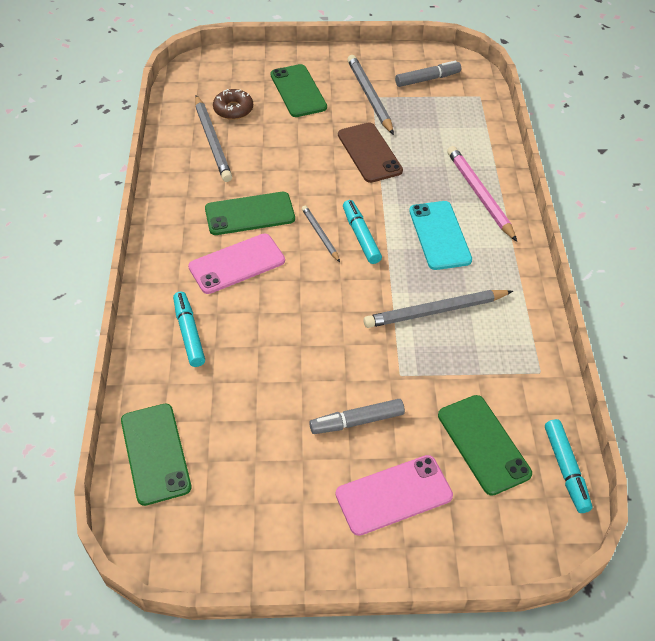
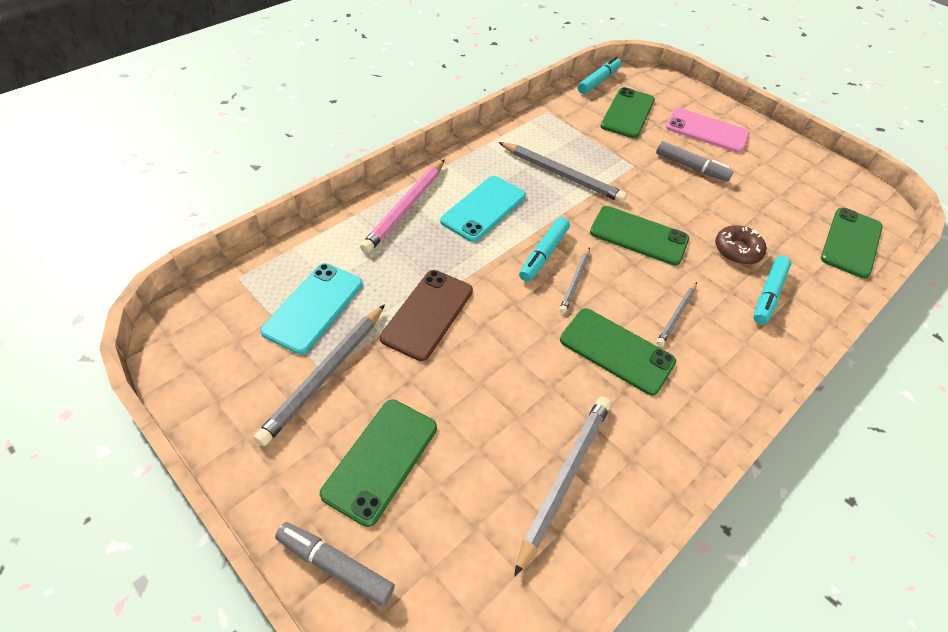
camera: 135 degrees left, 0 degrees up
(233, 109) = (488, 507): brown donut -> brown donut (737, 250)
(237, 264) = (676, 315): pink phone -> grey pencil
(321, 305) = (639, 236): none -> green phone
(424, 113) = (313, 307): none -> turquoise phone
(427, 79) = (239, 340): grey marker -> grey marker (335, 566)

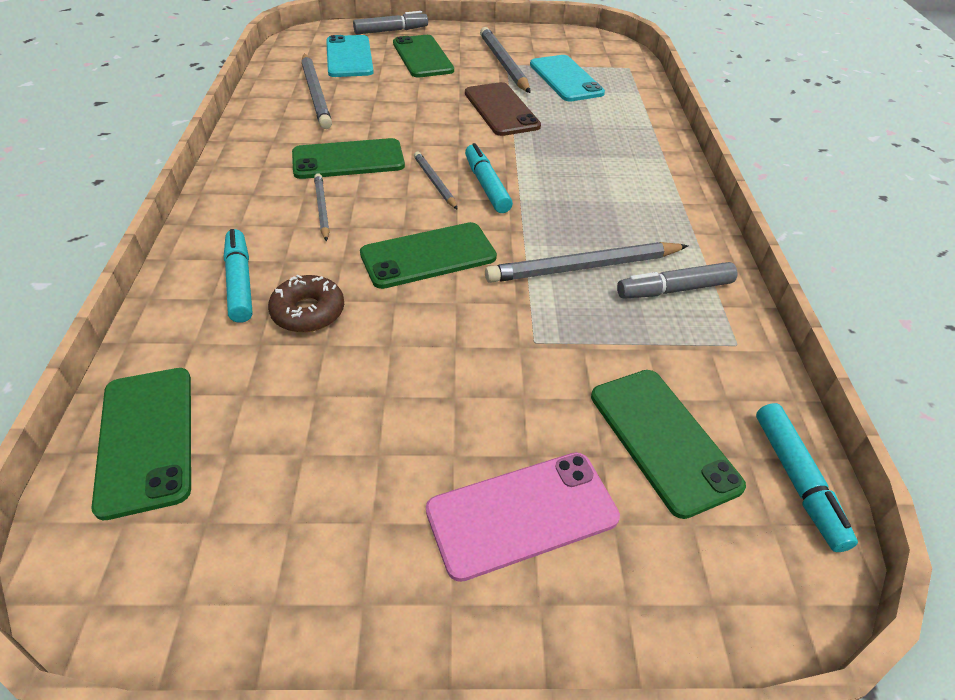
camera: 135 degrees right, 5 degrees down
(404, 208) = (635, 150): pink pencil -> none
(484, 208) = (587, 188): turquoise phone -> turquoise phone (349, 57)
(691, 167) = (468, 402): grey marker -> grey marker (674, 289)

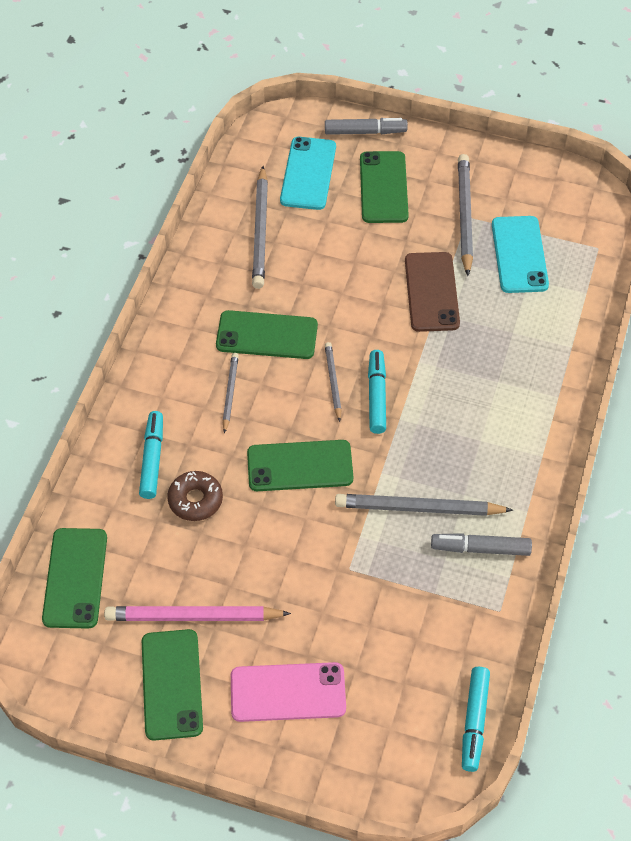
camera: 20 degrees right, 10 degrees up
(342, 446) = (193, 616): none -> pink pencil
(663, 439) = (402, 669): green phone -> green phone (172, 684)

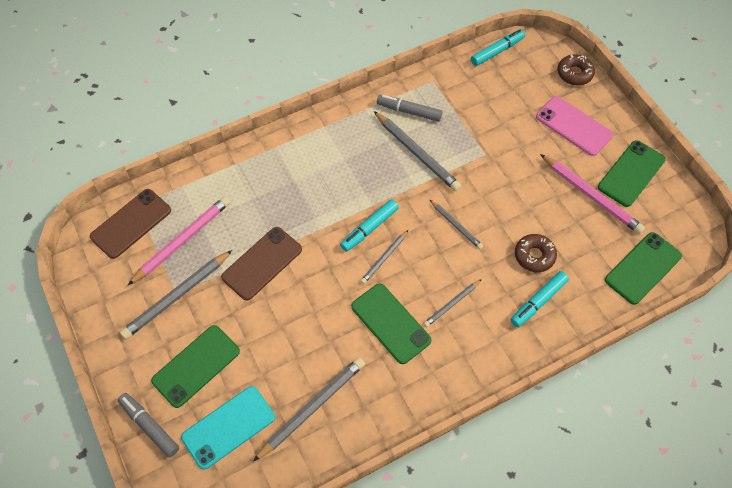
camera: 135 degrees left, 5 degrees up
(300, 466) = (456, 226): green phone -> grey pencil
(353, 774) = (574, 73): none -> brown donut
(480, 549) = (409, 111): grey marker -> grey marker turned 150 degrees clockwise
(519, 254) = (183, 241): turquoise phone -> pink pencil
(580, 232) = (131, 223): none -> brown phone

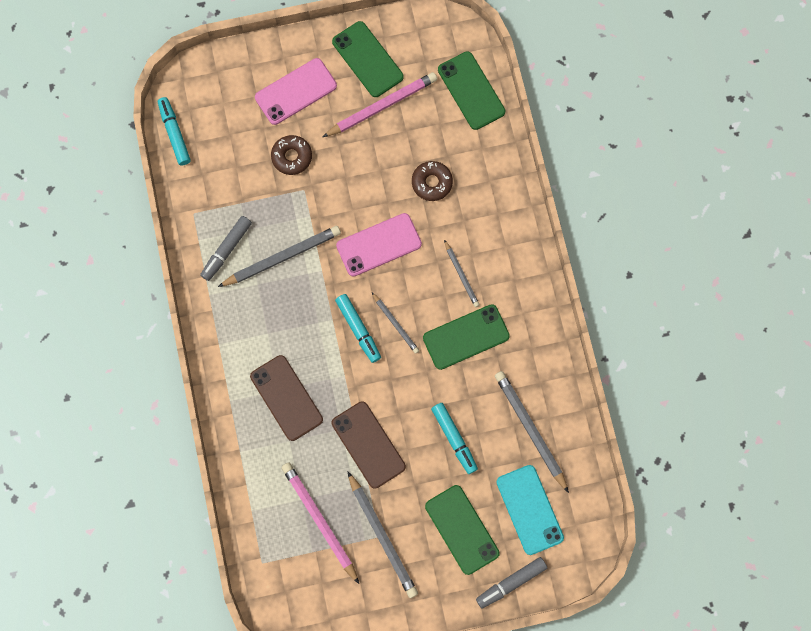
camera: 75 degrees left, 15 degrees up
(131, 223) = (283, 572): brown phone -> brown phone (286, 398)
(456, 226) = (379, 245): grey pencil -> pink phone
(538, 302) = (480, 196): turquoise marker -> turquoise marker (454, 439)
(574, 73) = (230, 65): brown donut -> brown donut (292, 157)

